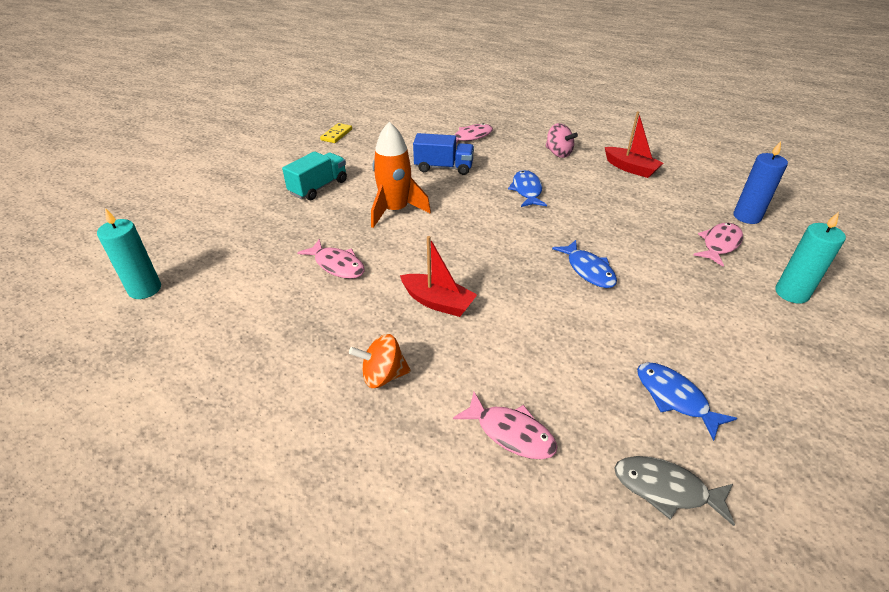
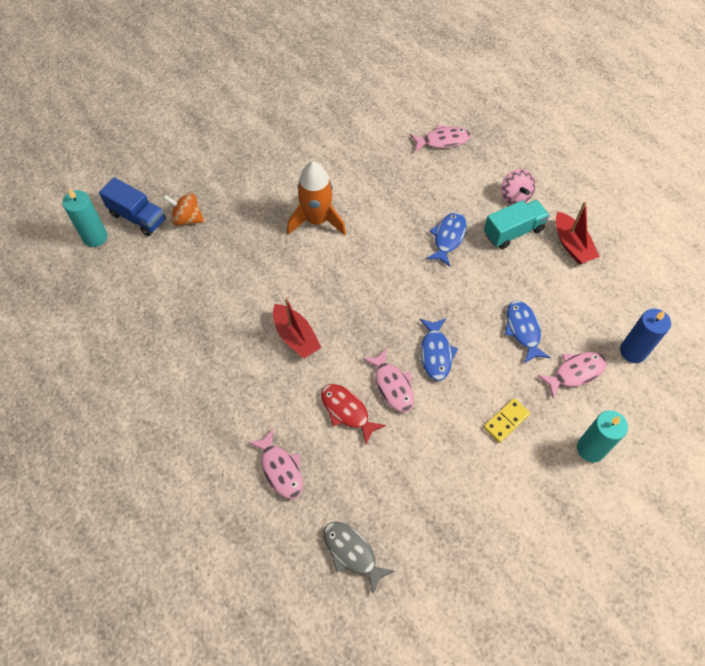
camera: 25 degrees right, 20 degrees up
(318, 187) = (267, 165): turquoise truck -> turquoise truck (513, 232)
(336, 135) = (316, 93): yellow domino -> yellow domino (506, 421)
(337, 265) = (240, 267): pink fish -> pink fish (392, 385)
(383, 376) = (222, 387): orange spinning top -> orange spinning top (187, 218)
(443, 167) = (390, 178): blue truck -> blue truck (137, 217)
(542, 347) = (347, 411): none -> red fish
(675, 398) = (411, 495): blue fish -> blue fish (523, 330)

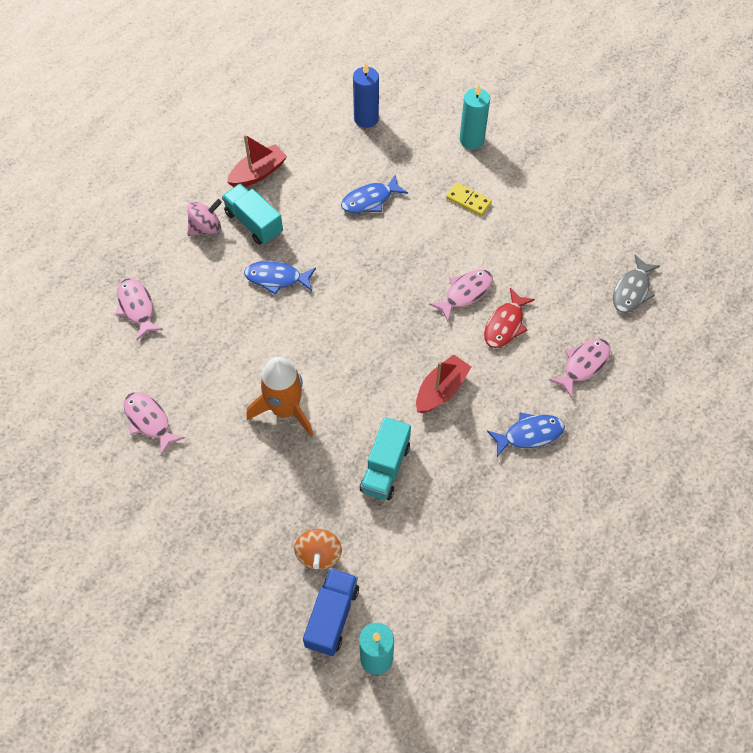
camera: 105 degrees left, 0 degrees up
(239, 277) = (385, 468): none -> turquoise truck
(436, 353) = (418, 265): blue fish -> blue fish (529, 434)
(575, 372) = (402, 157): pink fish -> pink fish (149, 421)

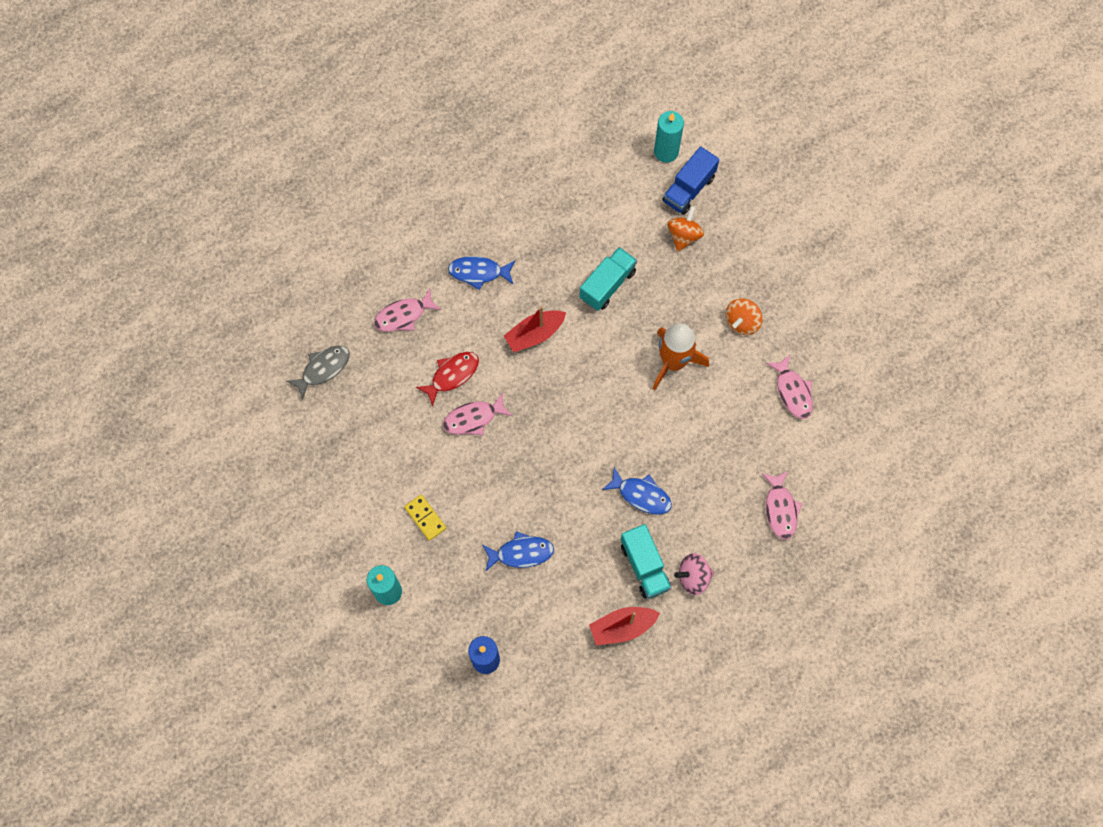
camera: 160 degrees left, 10 degrees up
(223, 476) = (742, 322): none -> orange spinning top

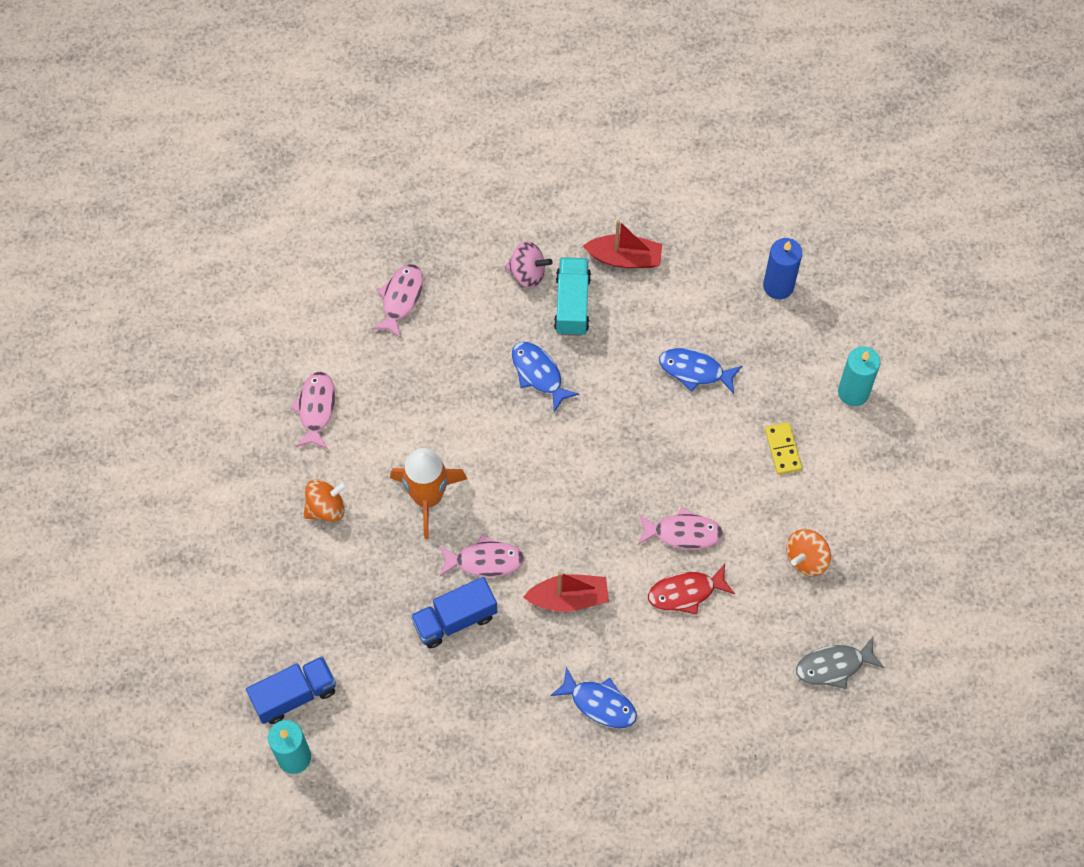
camera: 155 degrees left, 5 degrees down
(404, 315) = (712, 689): pink fish -> pink fish (484, 560)
(607, 285) = (455, 619): turquoise truck -> blue truck
(684, 236) = (333, 639): orange spinning top -> orange spinning top (806, 559)

